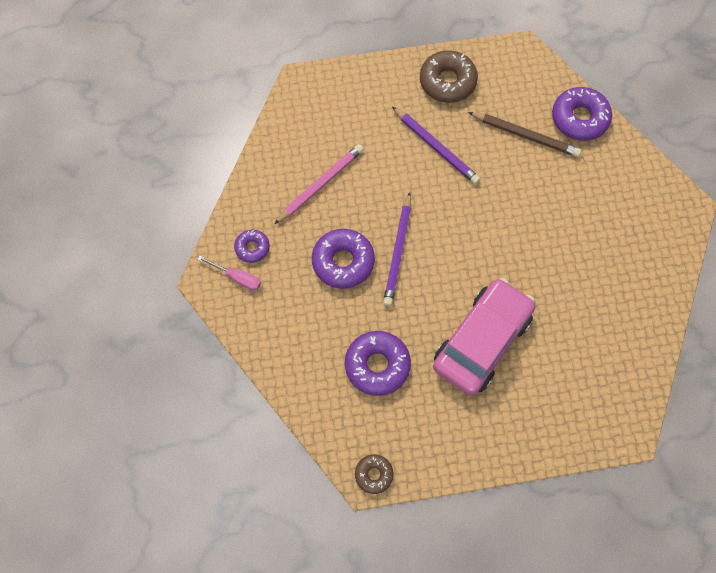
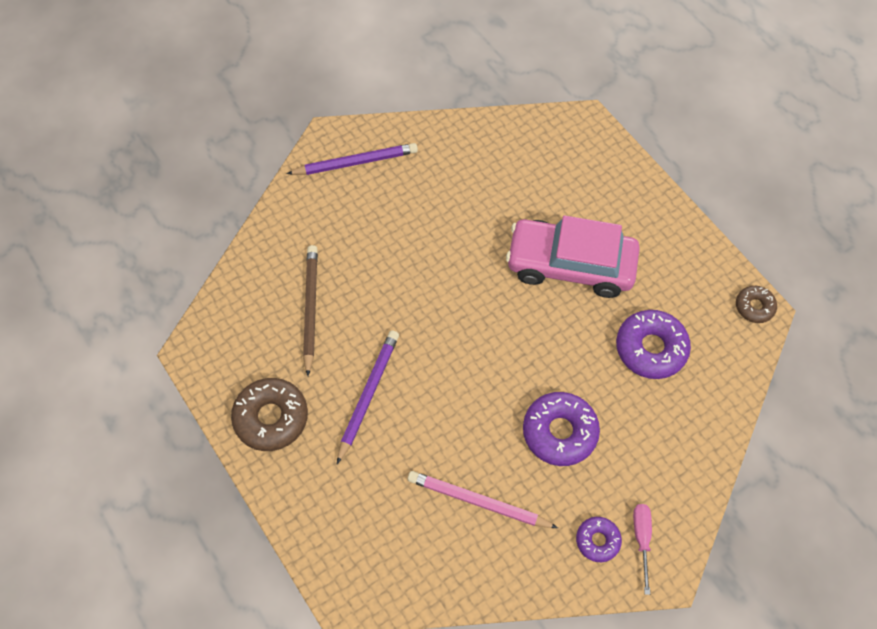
camera: 115 degrees left, 5 degrees down
(398, 252) = (517, 381): purple pencil -> purple pencil (356, 162)
(579, 118) = (264, 263): purple donut -> none

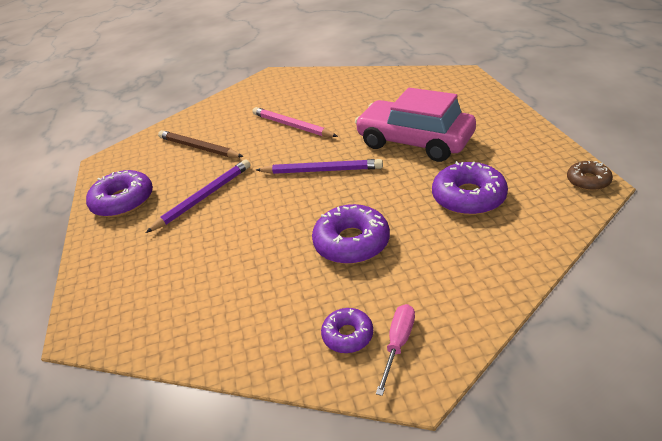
camera: 25 degrees right, 25 degrees down
(271, 418) = (123, 201): brown donut -> purple donut
(310, 308) = (198, 147): brown pencil -> brown pencil turned 75 degrees counterclockwise
(356, 162) = (281, 85): purple pencil -> purple pencil (322, 170)
(478, 501) = (246, 281): pink pencil -> pink pencil (292, 126)

